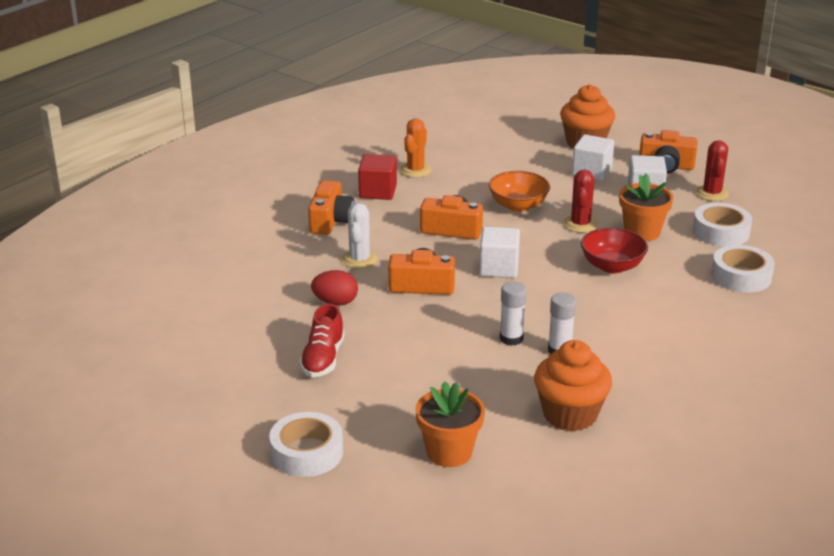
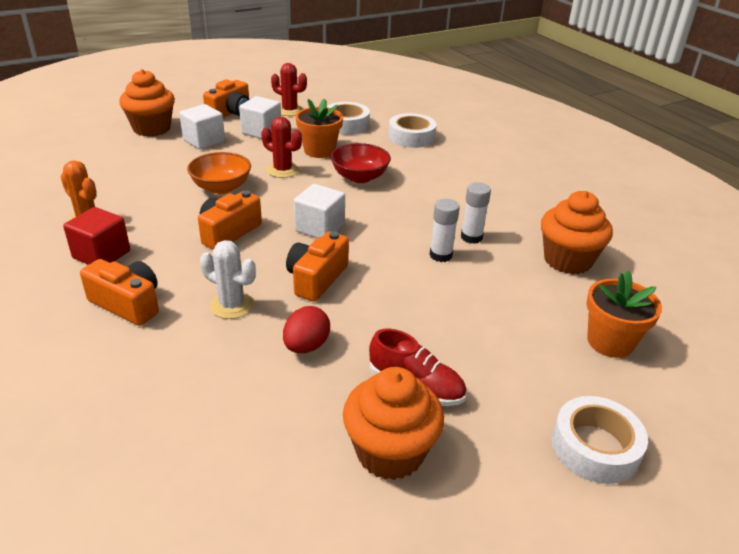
camera: 70 degrees left, 5 degrees up
(251, 361) = (390, 452): none -> orange cupcake

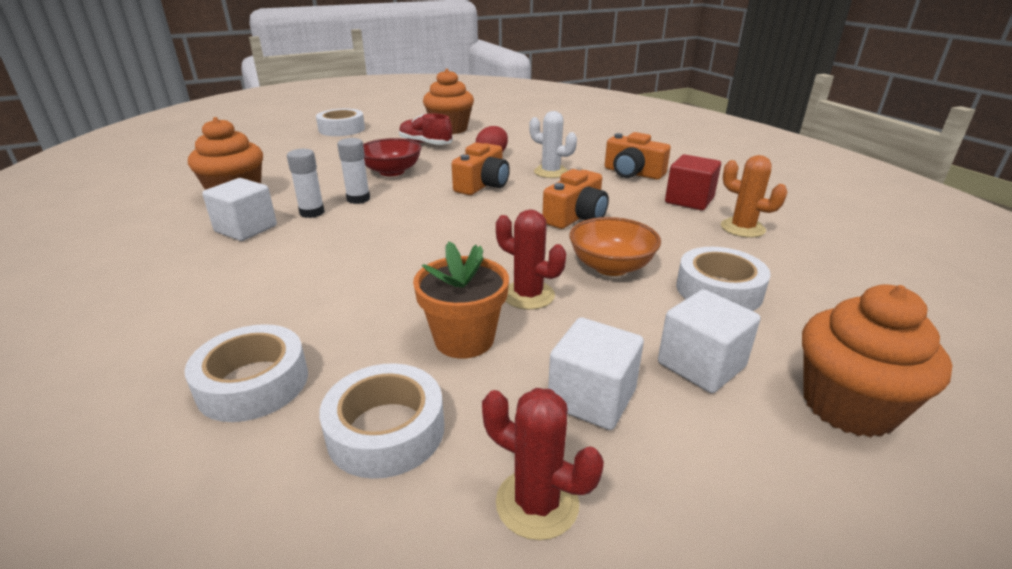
camera: 175 degrees left, 5 degrees down
(160, 173) = (719, 290): none -> white tape
(231, 112) = (706, 488): orange camera -> none
(320, 228) = (476, 221): white cube -> white cube (246, 229)
(360, 177) = (407, 284): red bowl -> red bowl (392, 171)
(610, 342) = (276, 156): orange flower pot -> none

